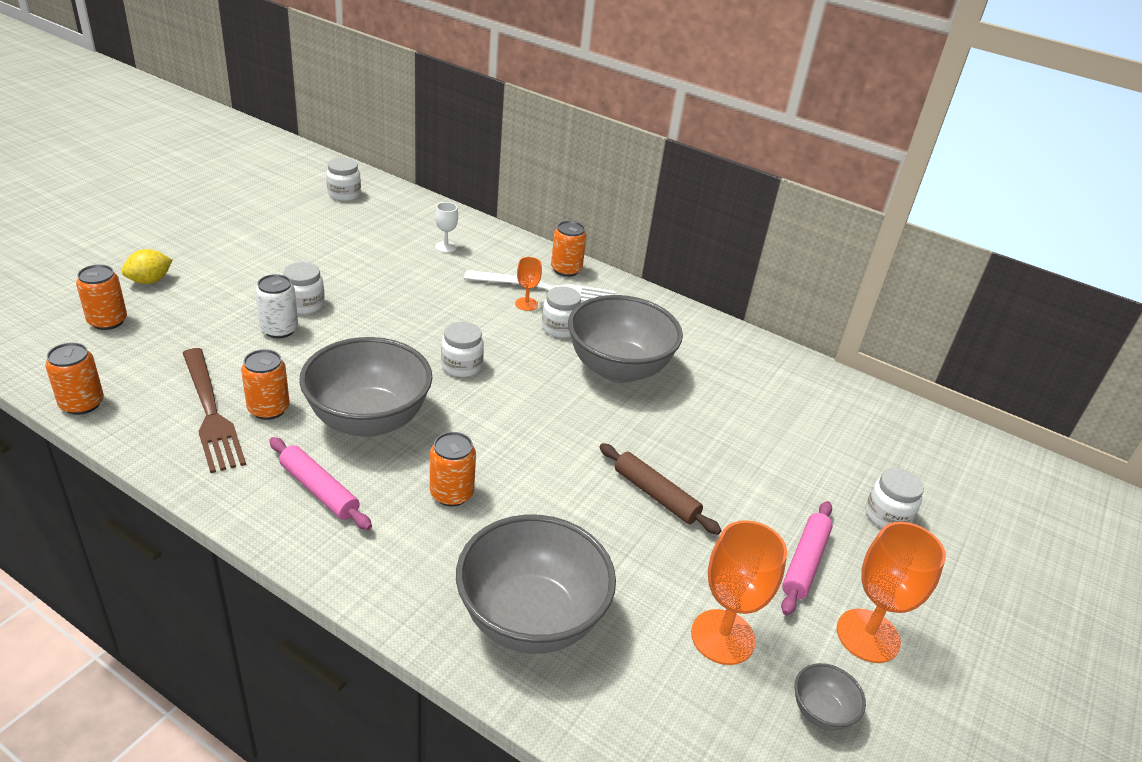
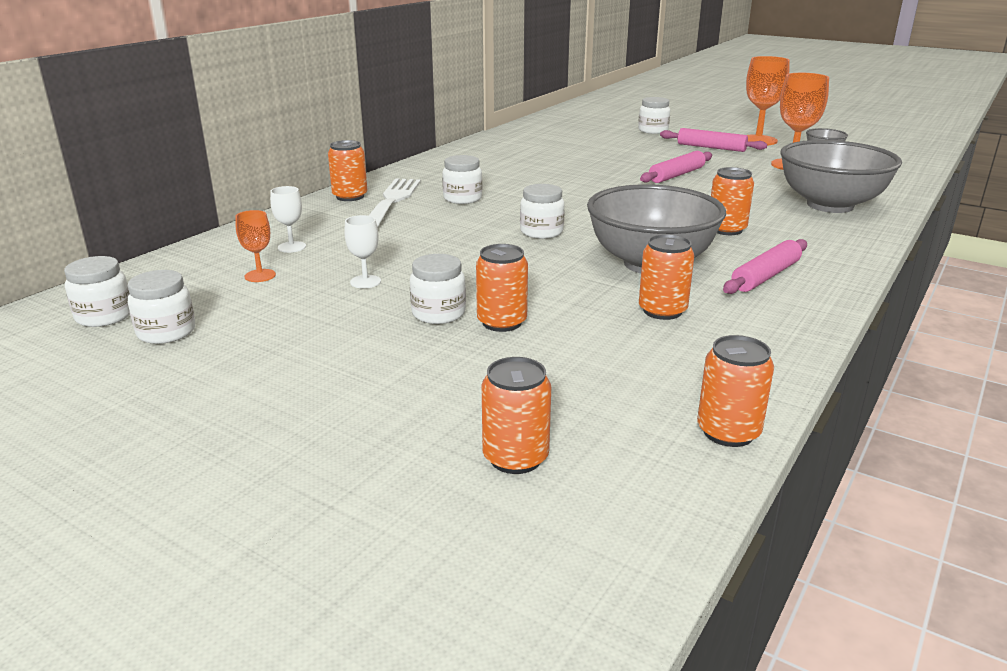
camera: 85 degrees left, 10 degrees down
(149, 281) = (381, 442): yellow lemon -> none
(210, 412) = (688, 341): brown fork -> none
(279, 330) = (502, 322): white can -> orange can
(314, 213) = (166, 332): none -> white jar
(370, 277) = (365, 282): none -> white goblet
(526, 304) = (420, 210): orange goblet -> orange goblet (260, 276)
(618, 369) = (522, 181): grey bowl -> none
(656, 495) = (676, 175): brown rolling pin -> pink rolling pin

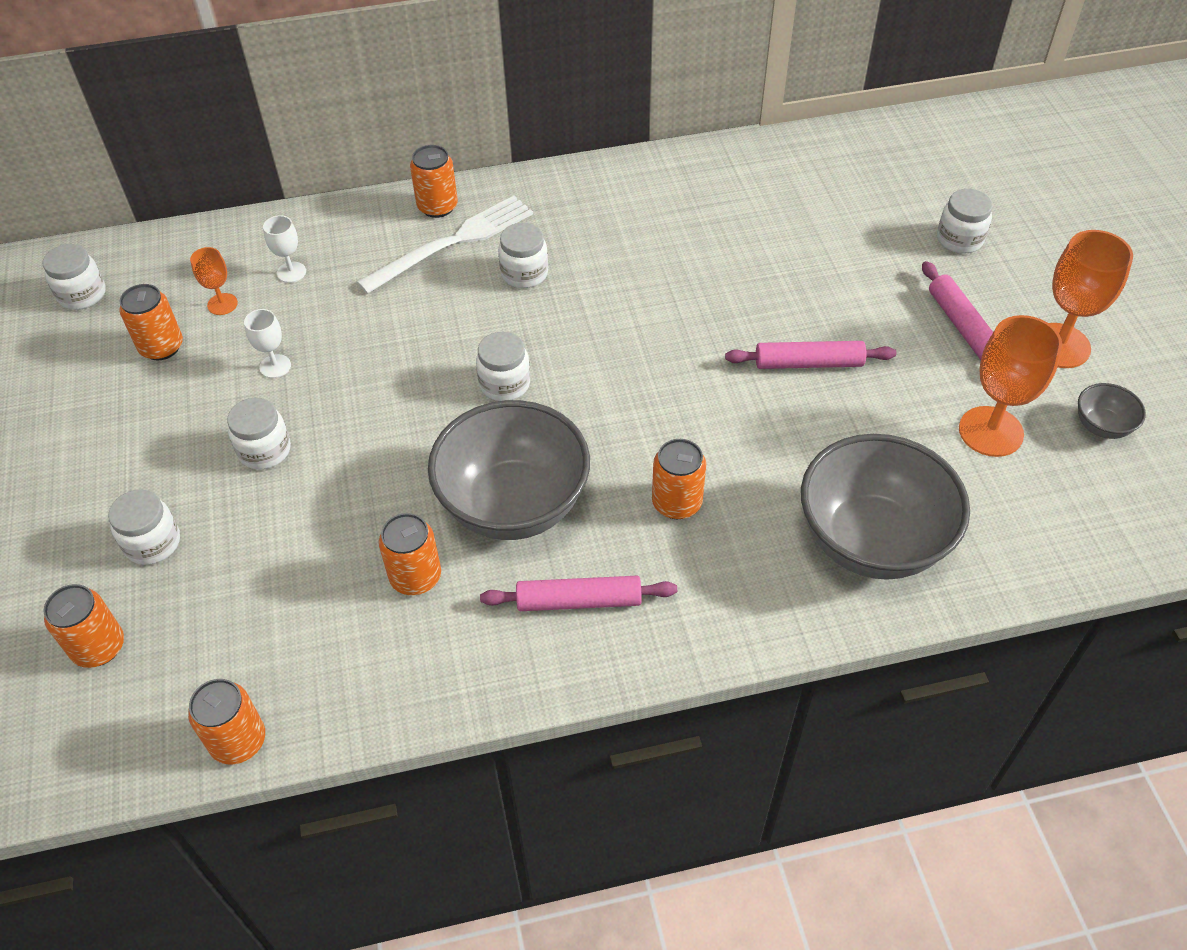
camera: 45 degrees right, 25 degrees up
(166, 332) = (92, 344): white jar -> white jar (153, 543)
(502, 322) = (287, 496): orange can -> orange can (161, 347)

